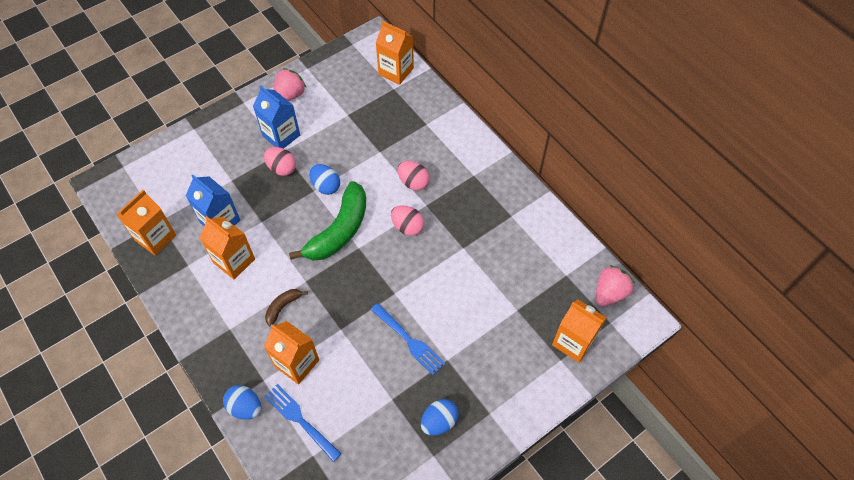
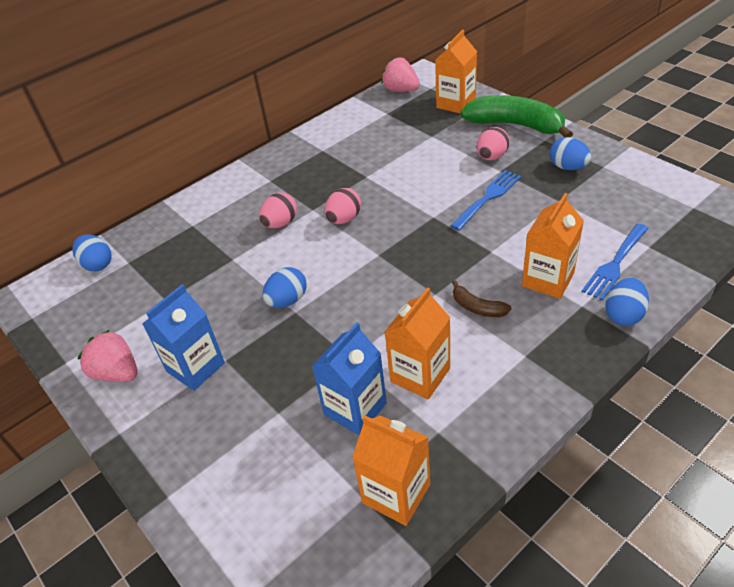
camera: 90 degrees left, 15 degrees down
(282, 168) = (256, 354): pink egg -> pink egg (491, 157)
(339, 230) = (356, 275): green banana -> green banana (515, 125)
(396, 71) = (97, 264): orange carton -> blue egg

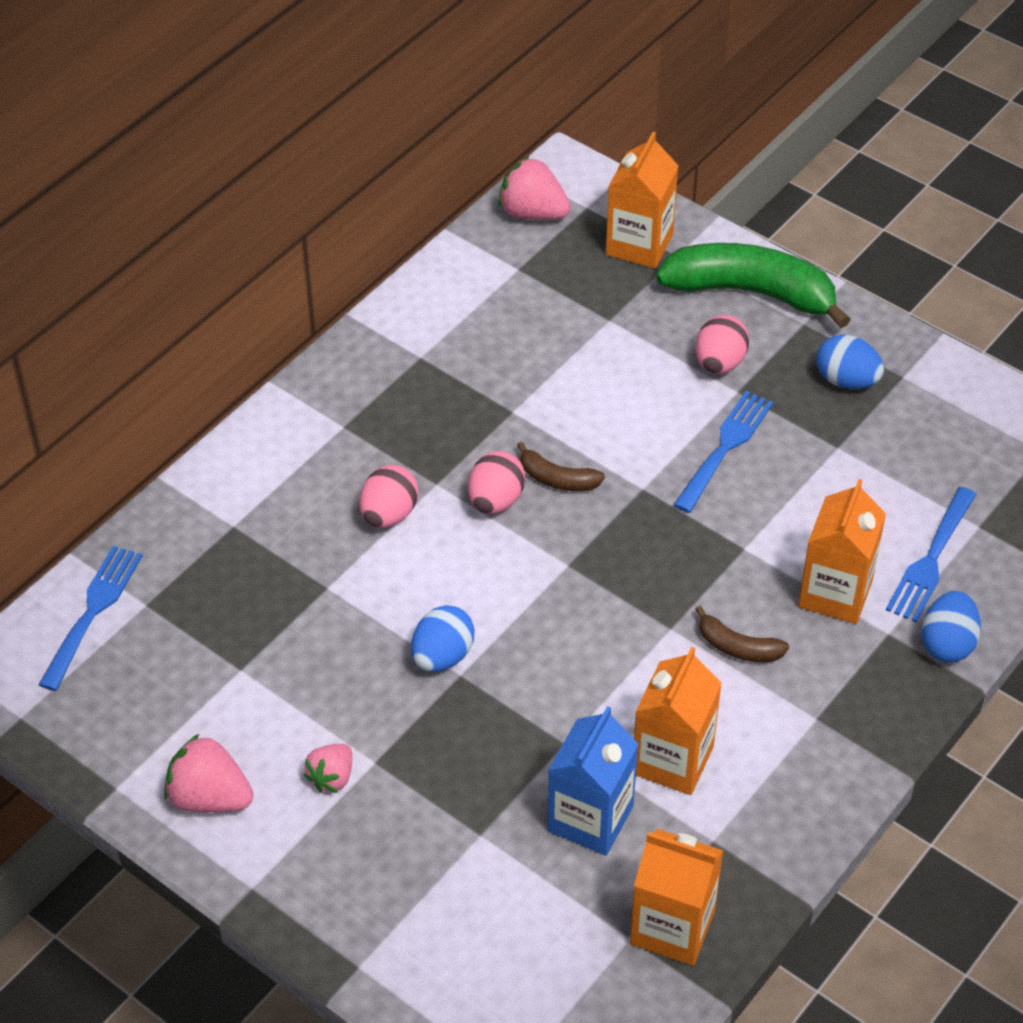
camera: 15 degrees left, 5 degrees up
(97, 264) = (93, 612): blue egg -> blue fork
(195, 367) = (332, 777): blue carton -> pink strawberry
(383, 210) = (557, 479): none -> brown banana

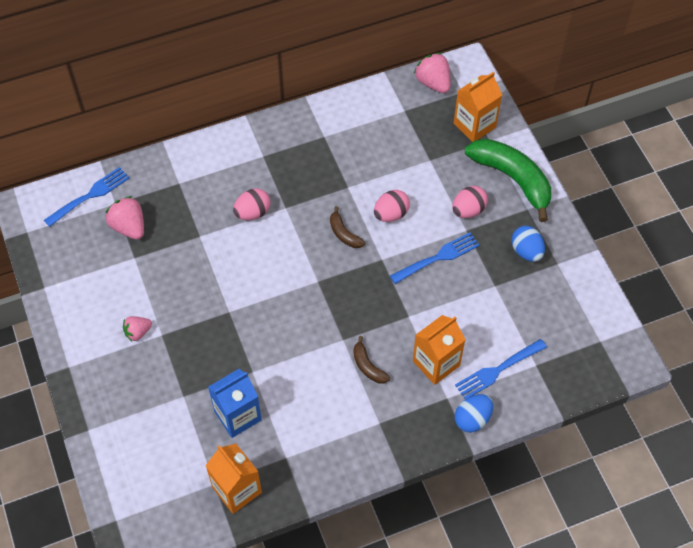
camera: 30 degrees right, 10 degrees up
(209, 797) = (79, 313): pink strawberry -> pink strawberry (129, 227)
(442, 656) = (227, 298): blue egg -> none
(495, 500) = (307, 230): pink egg -> pink egg (391, 214)
(672, 760) = (296, 407): orange carton -> none

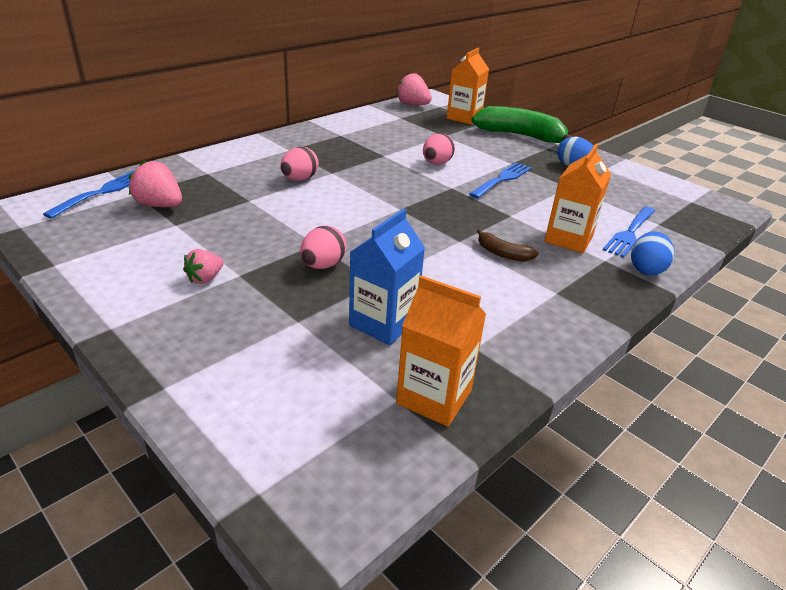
camera: 25 degrees left, 25 degrees down
(344, 234) = (402, 179): brown banana -> none
(468, 210) = (502, 153): pink egg -> pink egg (323, 265)

